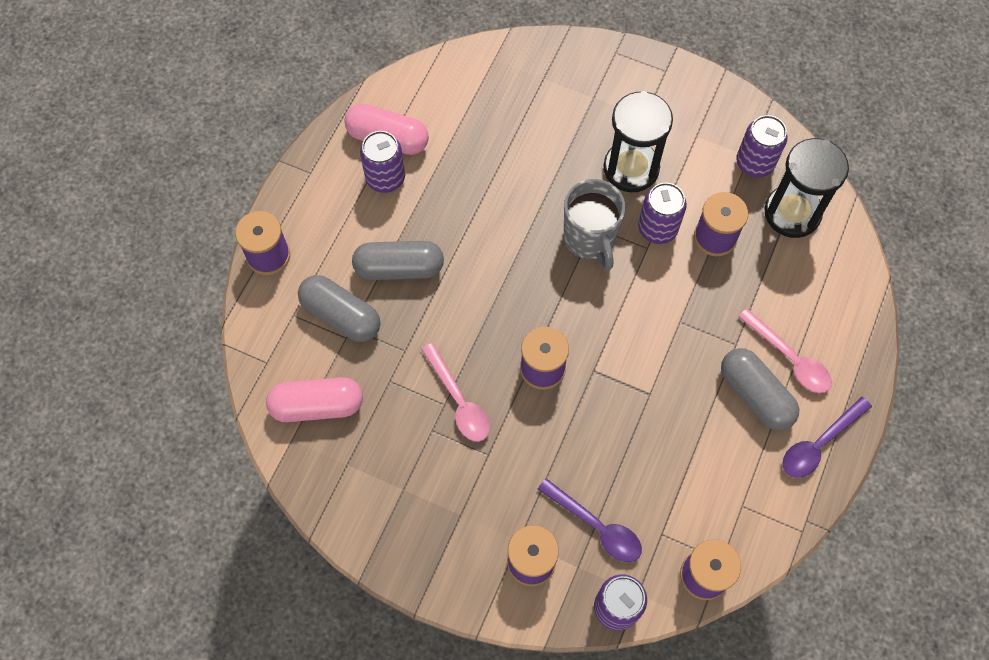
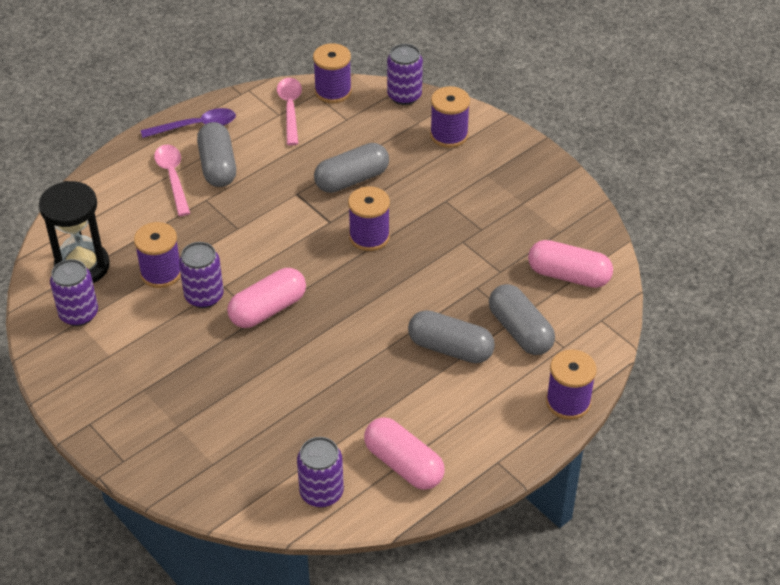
camera: 155 degrees left, 20 degrees down
(385, 178) = (425, 428): purple can -> purple can (321, 492)
(458, 400) = (449, 239): pink spoon -> pink spoon (290, 109)
(590, 239) = (268, 309): grey mug -> pink capsule
(596, 526) = (390, 137): purple spoon -> none
(603, 440) = (352, 179): none -> grey capsule
(631, 168) = (190, 350): black hourglass -> none

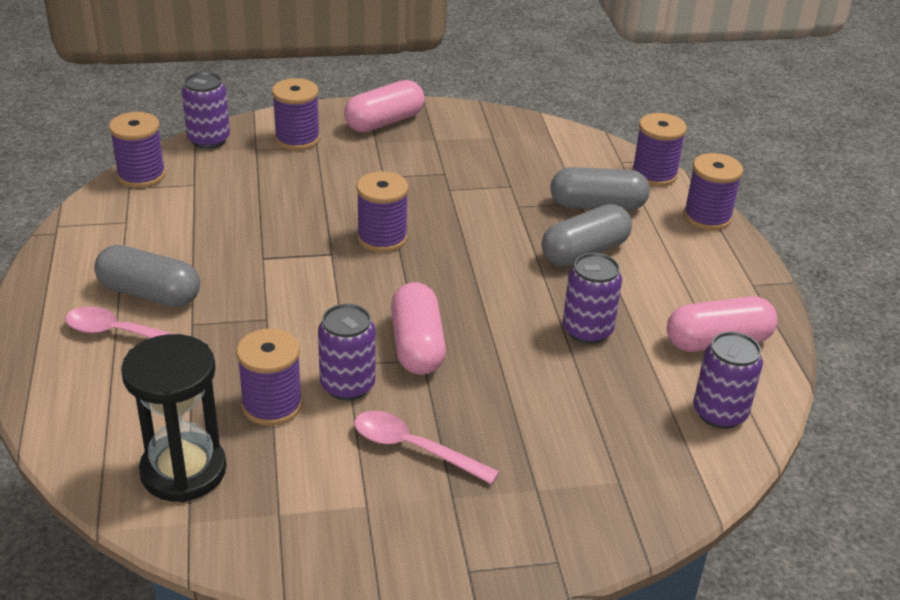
camera: 60 degrees left, 10 degrees down
(79, 314) = (265, 506): purple can -> purple can (587, 330)
(196, 126) = (62, 284): purple spoon -> none
(290, 109) = (129, 211): pink spoon -> pink spoon (414, 448)
(352, 179) = (287, 216): grey capsule -> none
(568, 275) = (552, 154): pink capsule -> pink capsule (384, 122)
(601, 347) = (654, 174): none -> purple spool

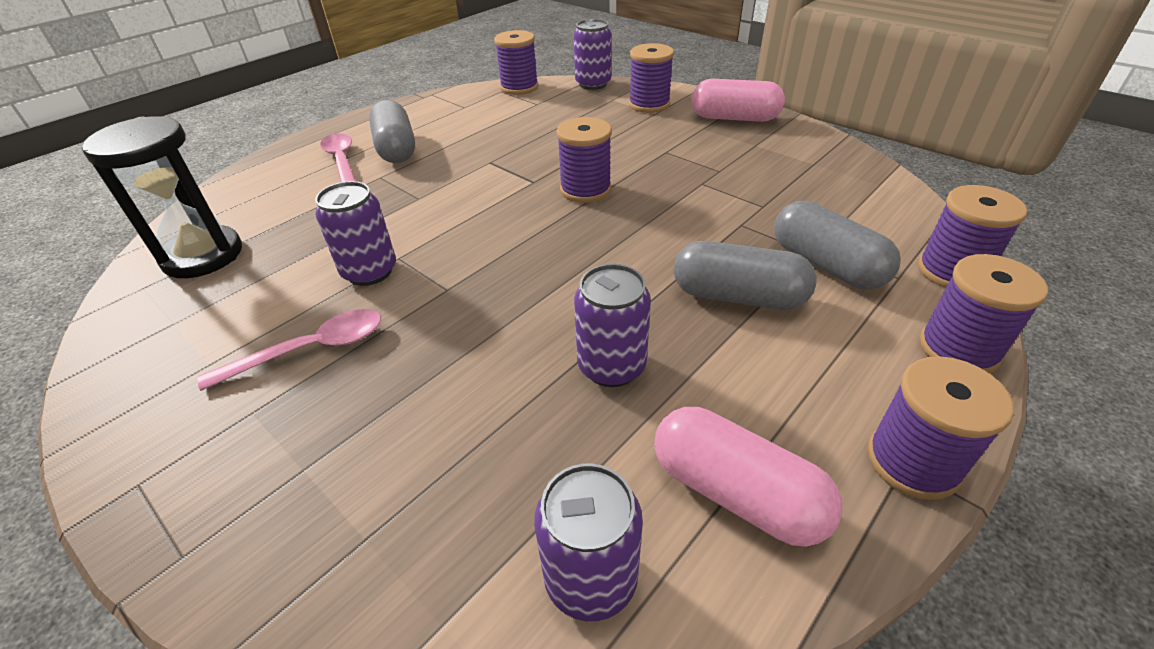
camera: 55 degrees right, 5 degrees up
(272, 405) = (312, 252): purple spool -> purple spool (912, 462)
(414, 448) = (310, 350): pink spoon -> pink spoon turned 75 degrees clockwise
(417, 345) = (461, 277): pink capsule -> none

